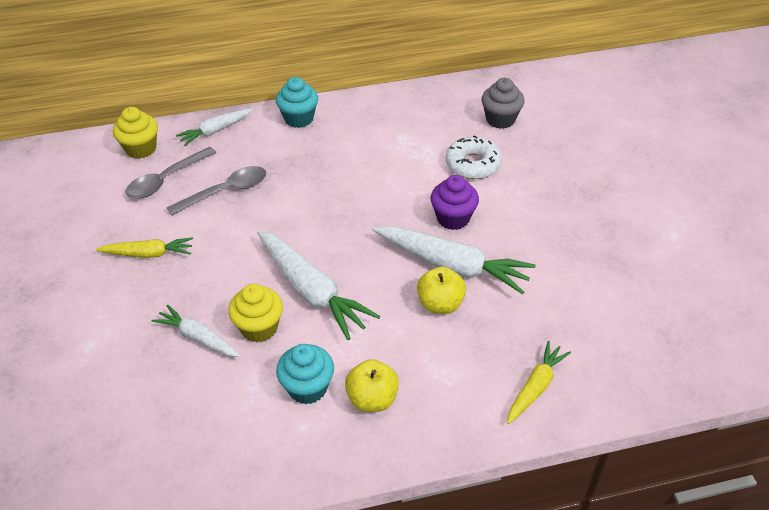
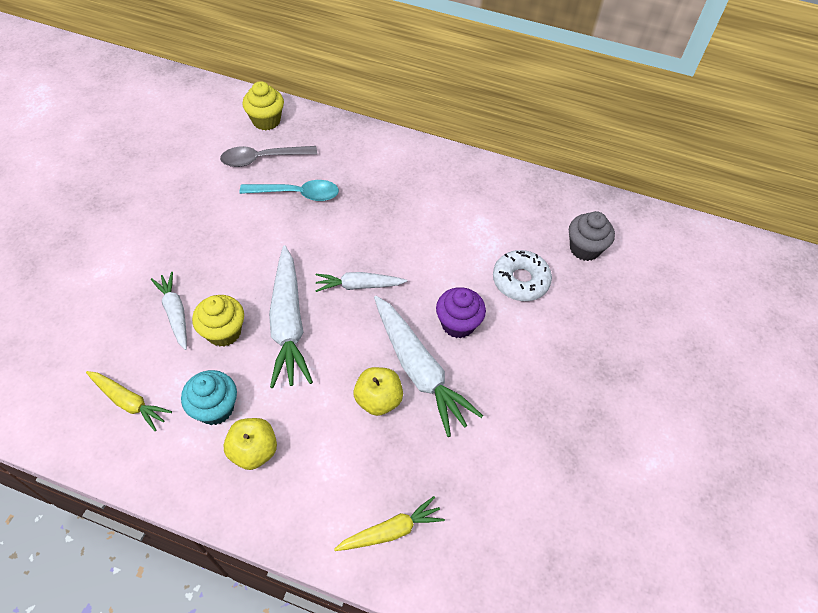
camera: 30 degrees right, 10 degrees up
(148, 254) = (199, 218): yellow carrot -> yellow carrot (129, 402)
(216, 131) = (334, 133): white carrot -> white carrot (359, 286)
(225, 191) = (297, 194): grey spoon -> turquoise spoon
(299, 118) = (408, 156): turquoise cupcake -> none

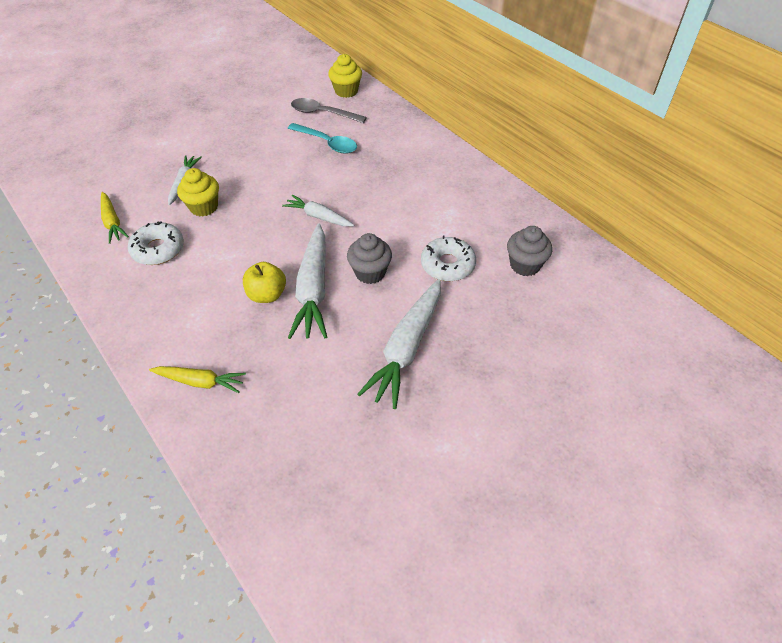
camera: 35 degrees right, 5 degrees down
(215, 408) = (158, 249): turquoise cupcake -> white donut
(254, 451) = (158, 286): yellow apple -> none
(288, 323) = (249, 220): white carrot -> white carrot (407, 348)
(458, 324) = (370, 272): purple cupcake -> grey cupcake

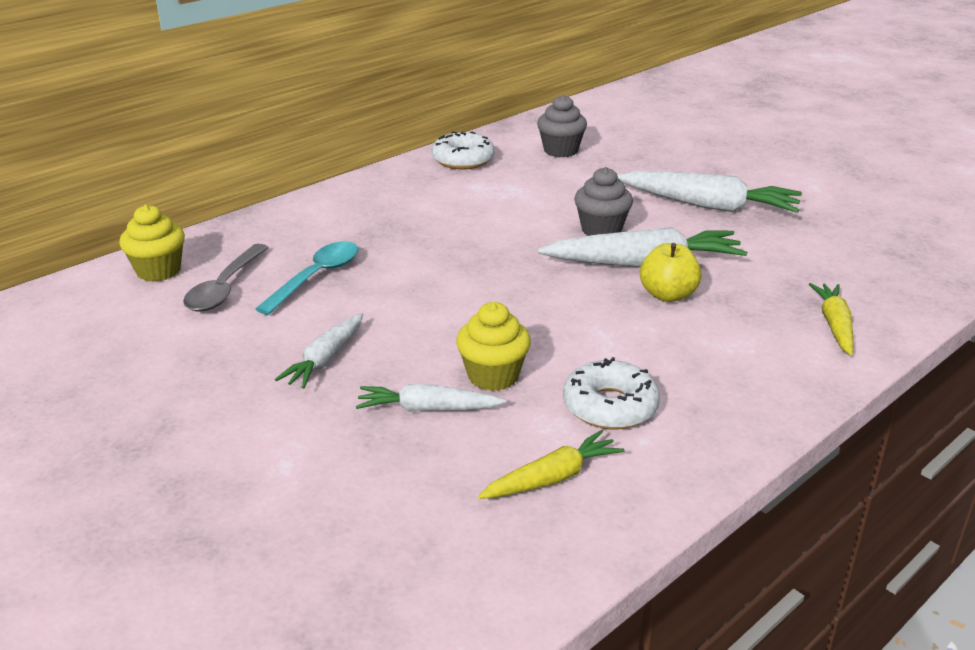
camera: 95 degrees left, 20 degrees down
(319, 217) = (501, 271): white carrot -> white carrot (325, 359)
(447, 265) = (573, 187): white donut -> white donut (463, 160)

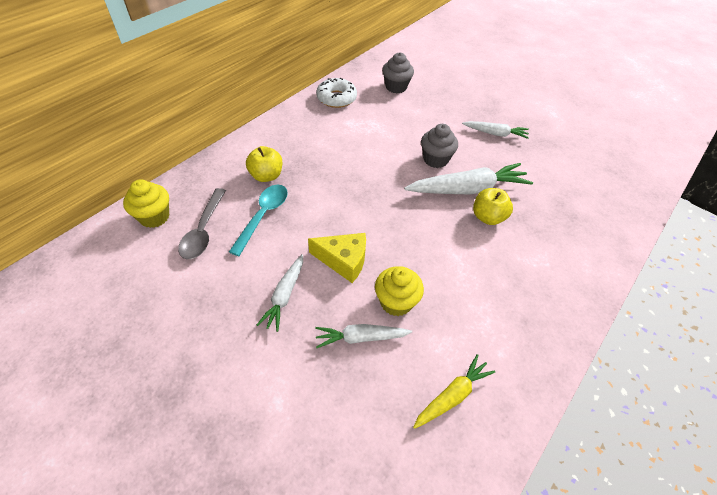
camera: 10 degrees left, 20 degrees up
(333, 236) = (266, 176): none -> yellow apple
(424, 329) = (343, 261): none -> yellow cheese
(610, 406) = (474, 324): white donut -> none
(708, 205) = (495, 133): white carrot -> white carrot, size x0.58
(834, 325) = (590, 237): yellow carrot -> none

